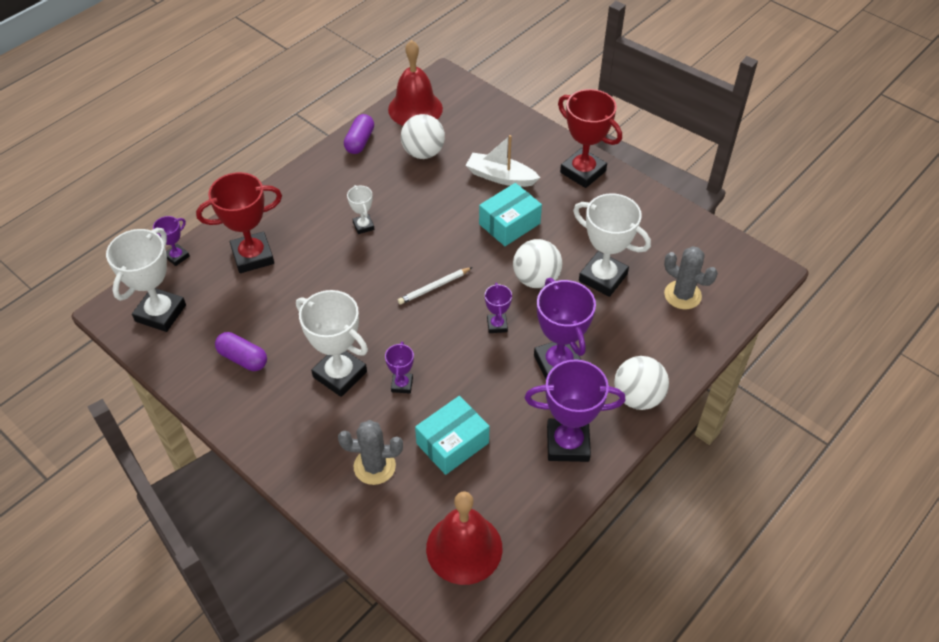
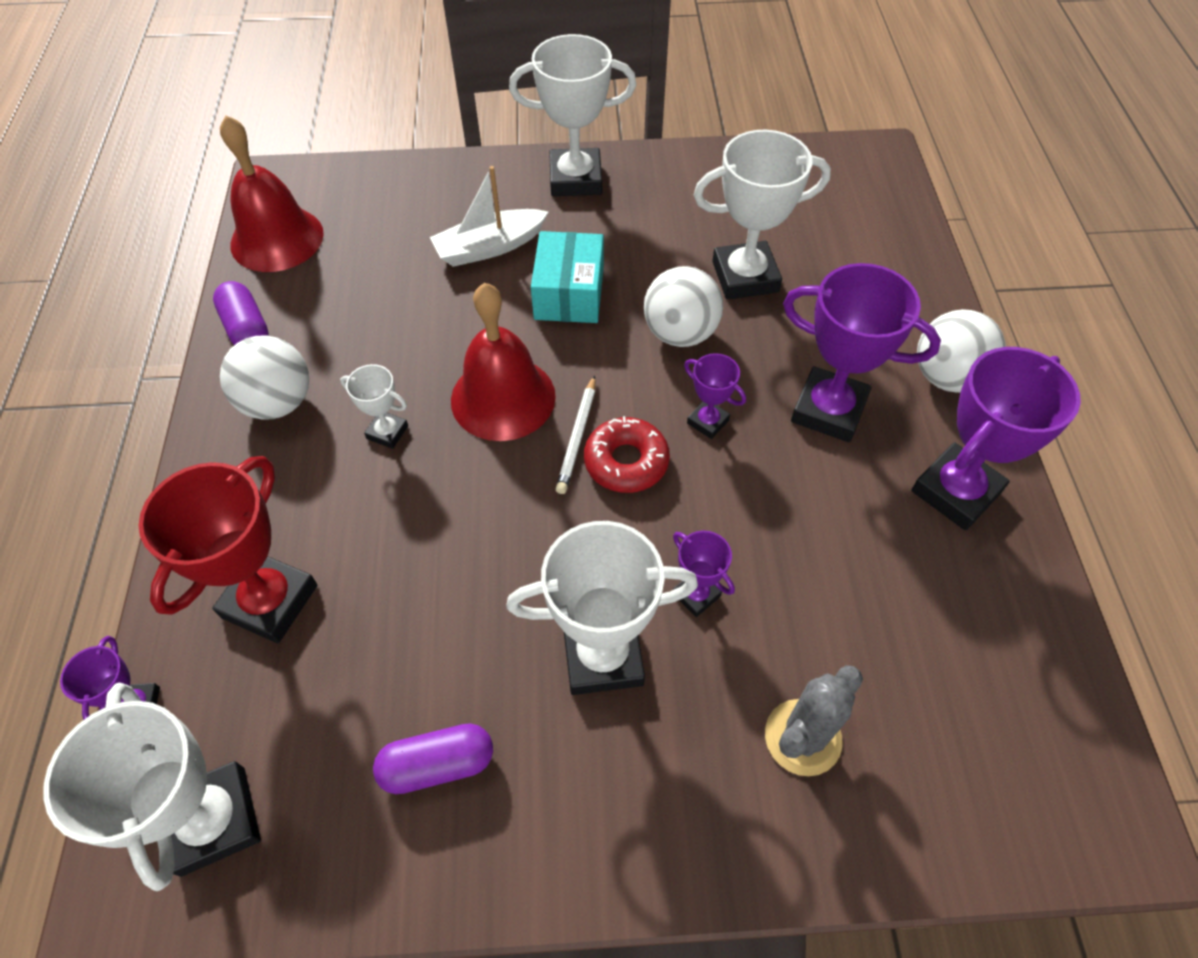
camera: 45 degrees left, 5 degrees up
(423, 153) = (355, 284): white ball -> white ball (278, 403)
(441, 313) = (626, 462): none -> red donut
(452, 443) = (847, 612): turquoise box -> none
(464, 548) = (1030, 732): red bell -> red bell (503, 398)
(583, 172) = (575, 179): red trophy -> white trophy
(682, 295) = (842, 235): grey cactus -> none

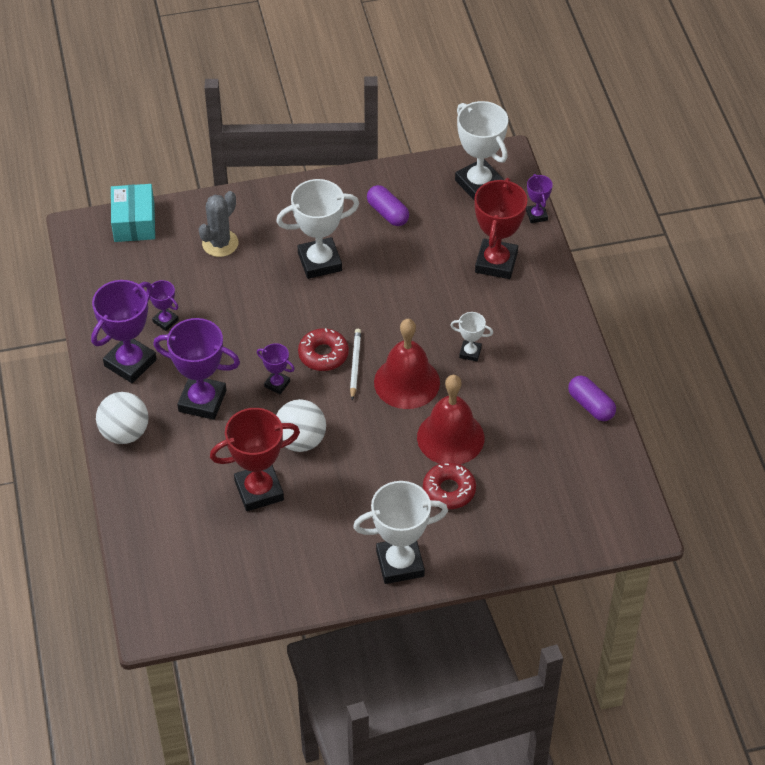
camera: 170 degrees right, 5 degrees down
(277, 239) = (608, 476): red bell -> red bell (450, 437)
(278, 403) = (544, 361): white ball -> none
(437, 764) = (387, 213): purple capsule -> purple capsule turned 75 degrees clockwise
(489, 247) = (449, 490): white boat -> red donut
(569, 293) = (382, 460): turquoise box -> turquoise box (134, 222)
(696, 595) = (275, 293): purple trophy -> purple trophy (165, 321)
(745, 277) = (259, 490): white trophy -> red trophy

